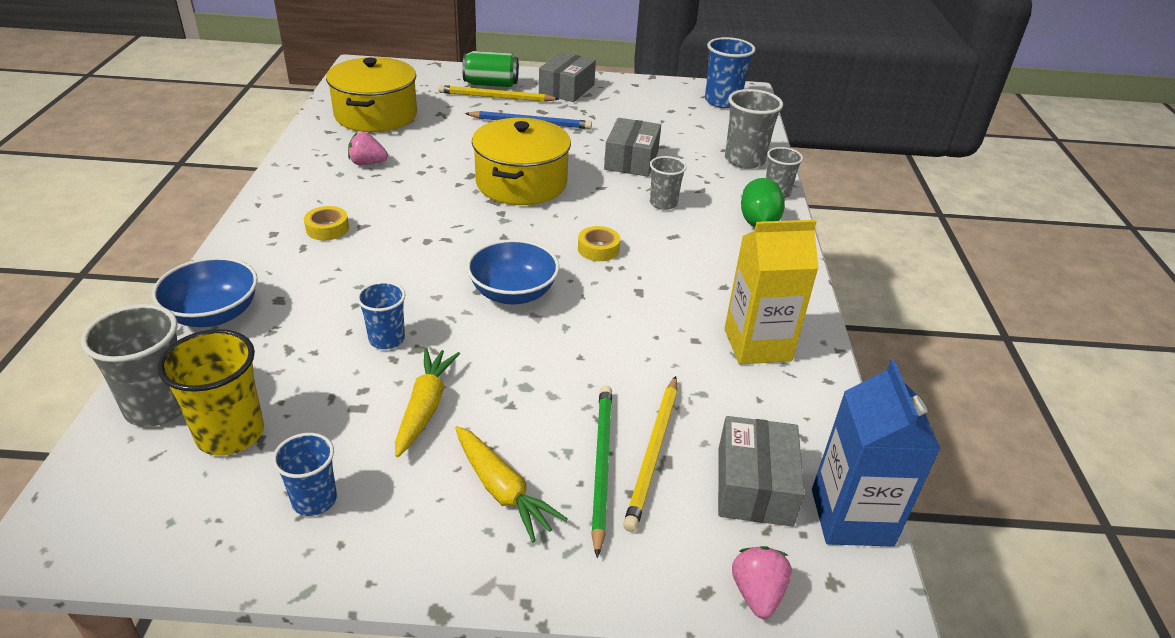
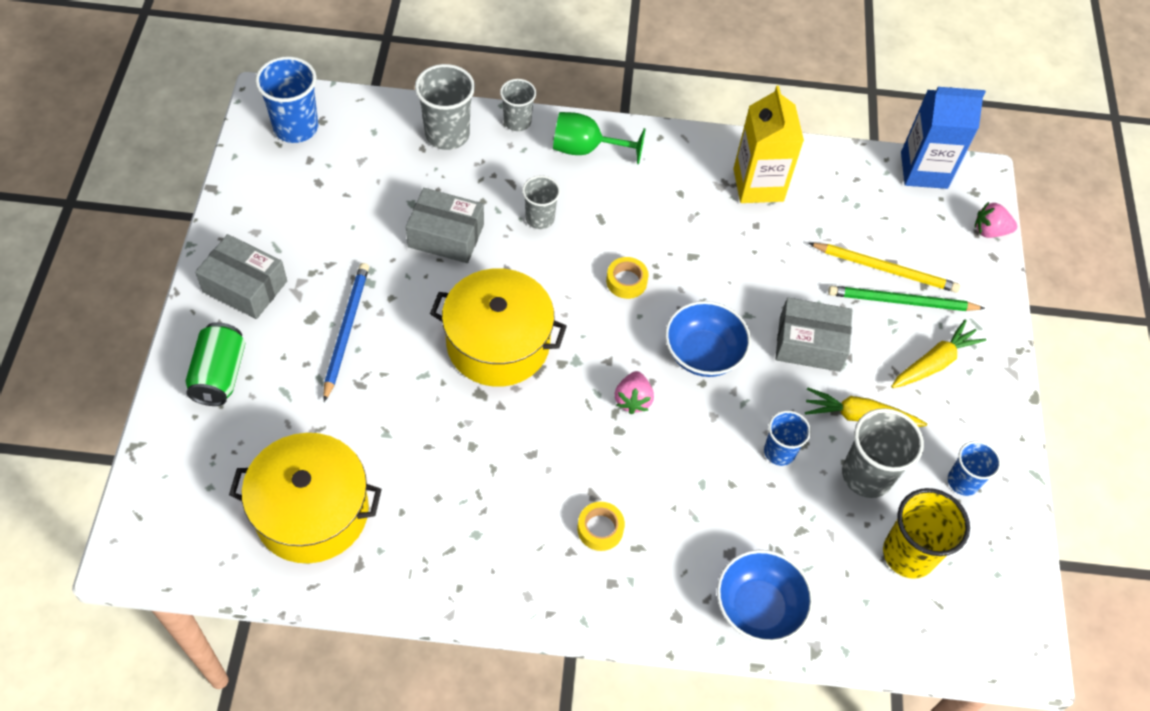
camera: 90 degrees left, 20 degrees up
(158, 406) = (886, 619): grey cup -> grey cup (867, 475)
(367, 163) = (450, 506): pink strawberry -> pink strawberry (633, 400)
(495, 97) = (264, 369): yellow pencil -> none
(754, 486) = (906, 216): grey box -> grey box (809, 344)

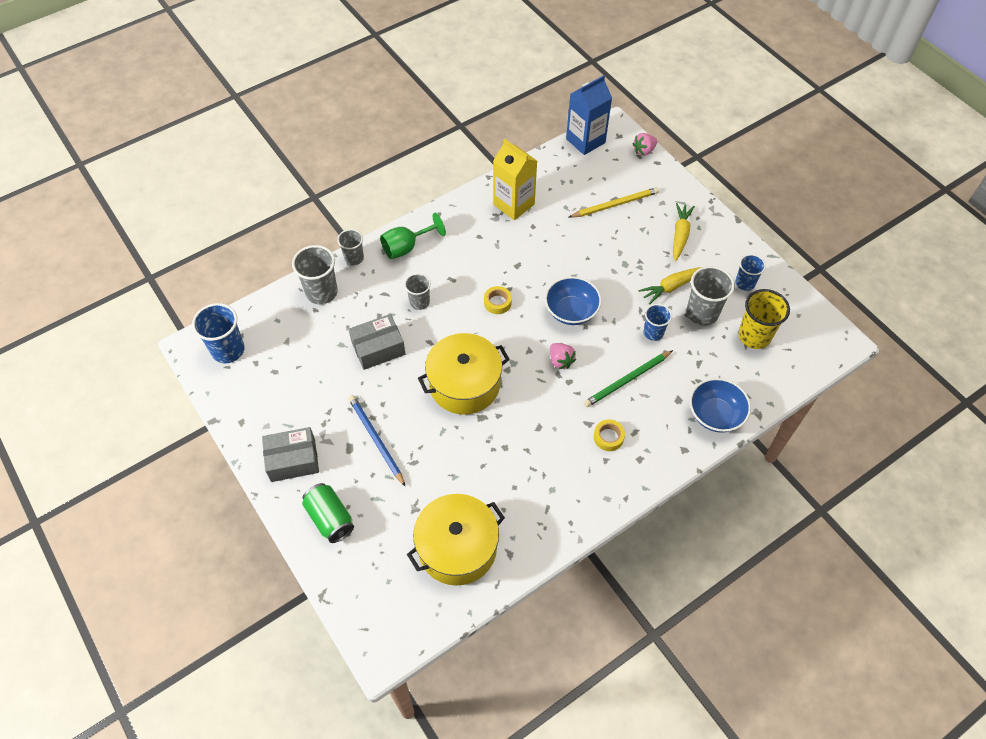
camera: 35 degrees left, 0 degrees up
(809, 344) = (616, 268): grey box -> none
(901, 301) = (637, 215): green pencil -> green pencil (627, 380)

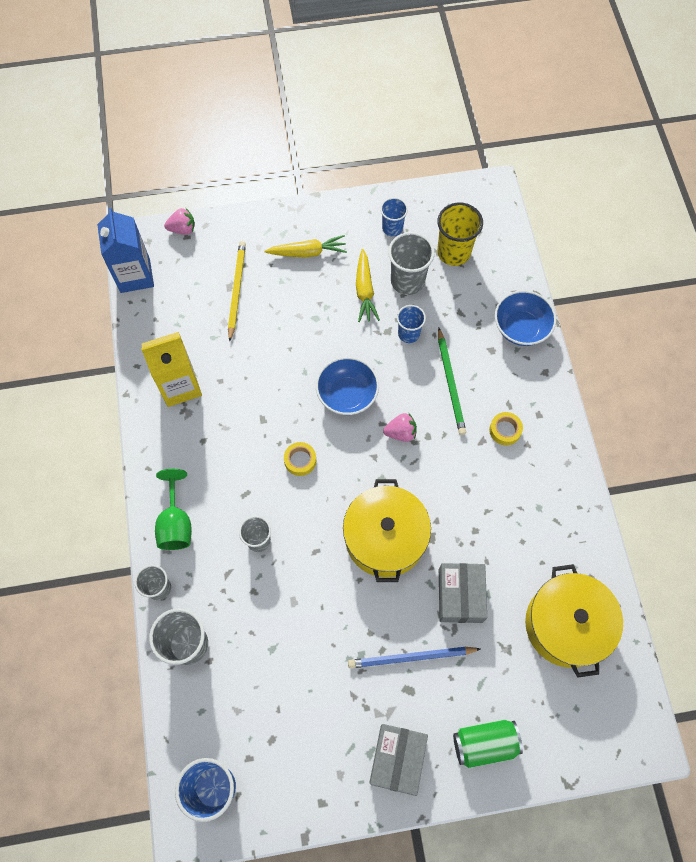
camera: 65 degrees left, 10 degrees up
(378, 348) = (297, 609): grey box -> grey box (460, 595)
(644, 151) = (182, 229): pink strawberry -> pink strawberry turned 90 degrees counterclockwise
(680, 235) = (307, 252): yellow carrot -> yellow carrot turned 135 degrees clockwise

